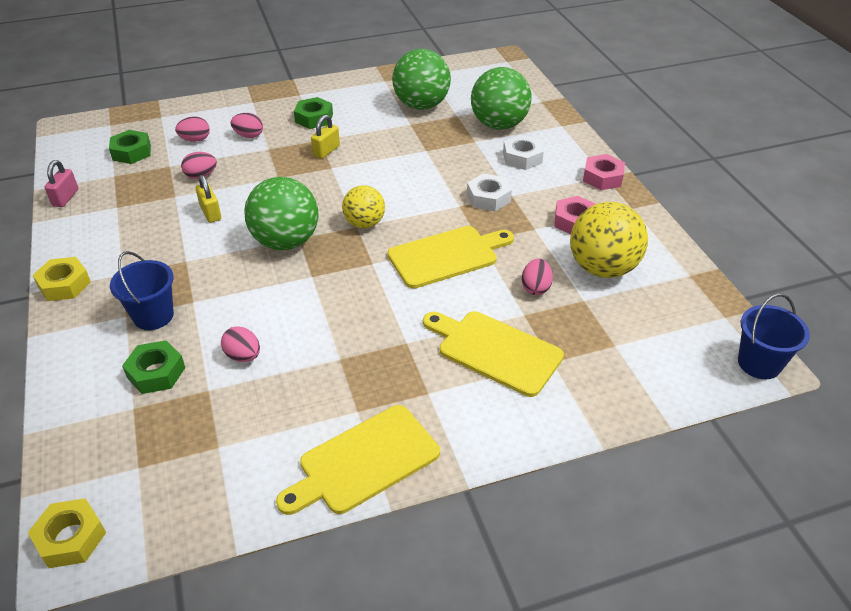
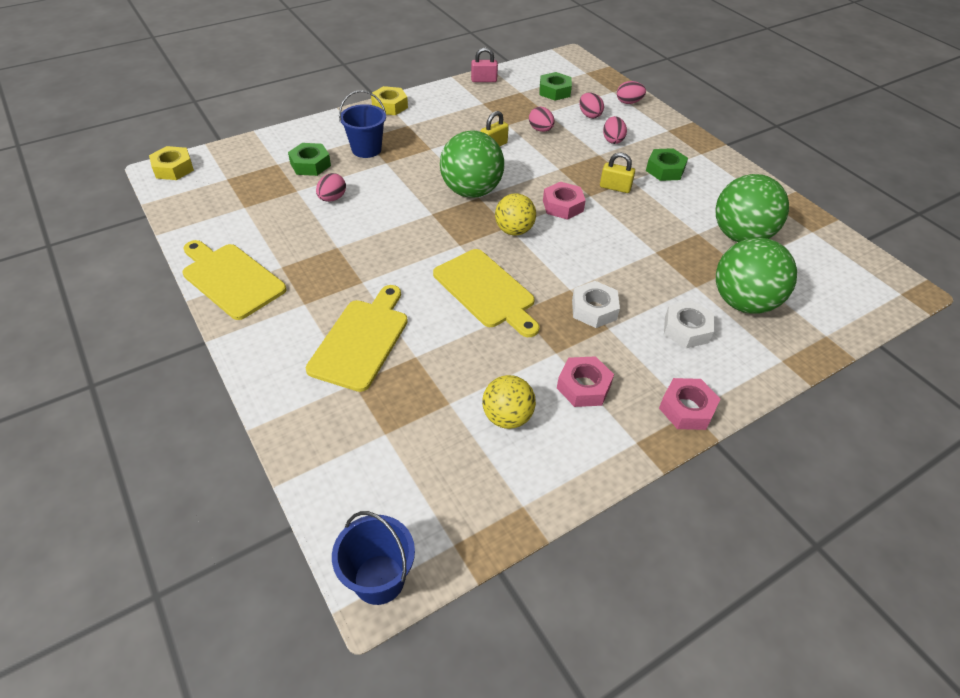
camera: 75 degrees right, 5 degrees up
(339, 186) = (563, 206): none -> pink nut
(535, 288) = (458, 362): pink egg -> pink egg (628, 102)
(602, 268) = (507, 417): yellow ball -> yellow ball, size x0.61

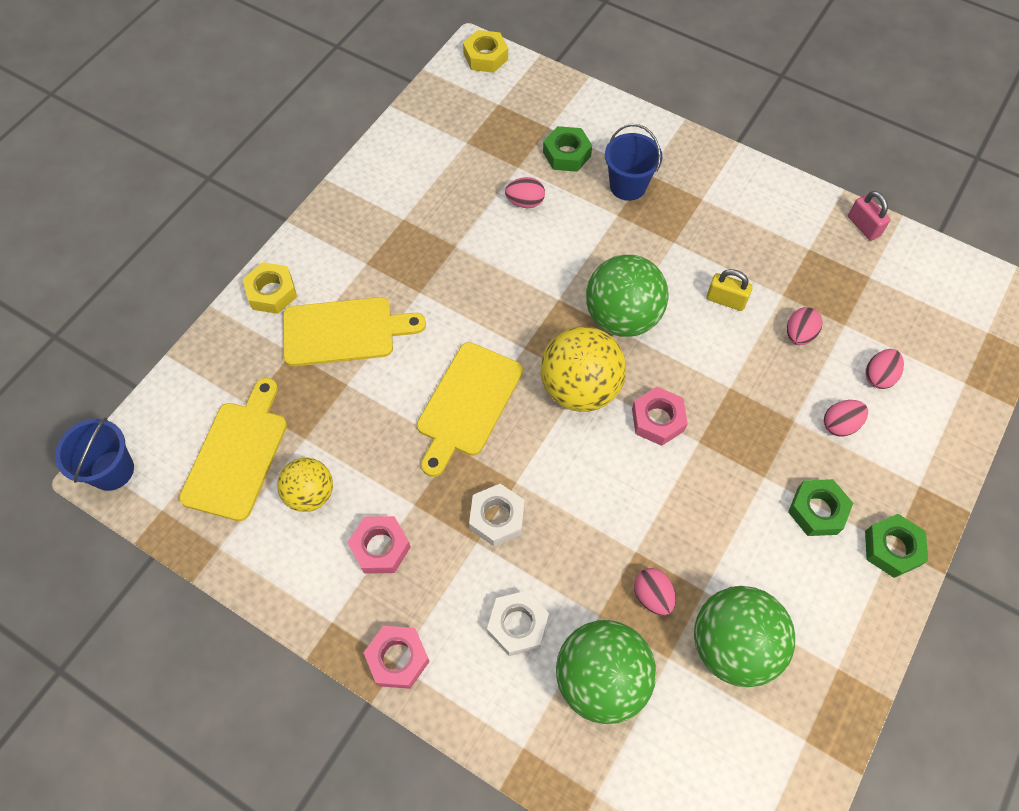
camera: 65 degrees right, 15 degrees up
(231, 279) = (366, 192): yellow cutting board -> yellow cutting board (237, 454)
(389, 106) = (727, 163): yellow nut -> yellow nut (272, 292)
(514, 230) = (580, 388): yellow ball -> yellow ball, size x1.64
(554, 91) = (904, 314): green nut -> green nut (892, 548)
(615, 187) = (734, 463): yellow padlock -> none
(628, 102) = (952, 412): pink egg -> pink egg (652, 596)

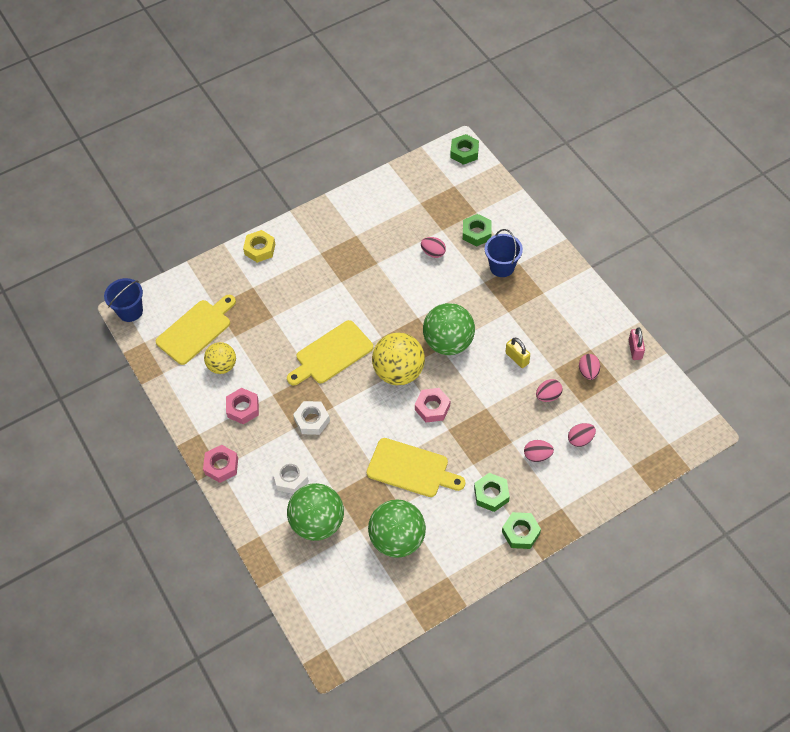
camera: 30 degrees right, 5 degrees down
(344, 331) = (287, 287): yellow cutting board -> yellow cutting board (411, 469)
(485, 57) = (464, 152): yellow nut -> green nut
(652, 596) = (370, 496): pink egg -> pink egg (588, 372)

